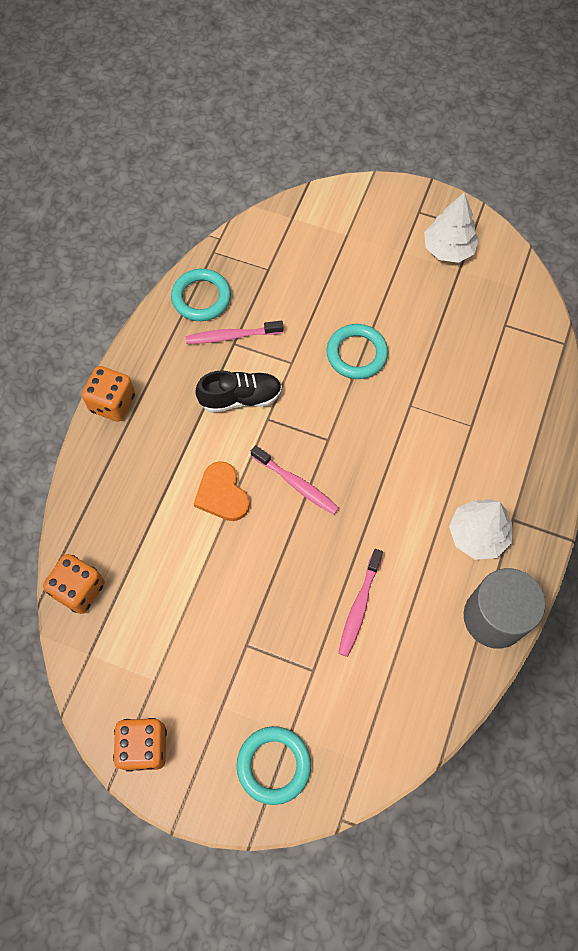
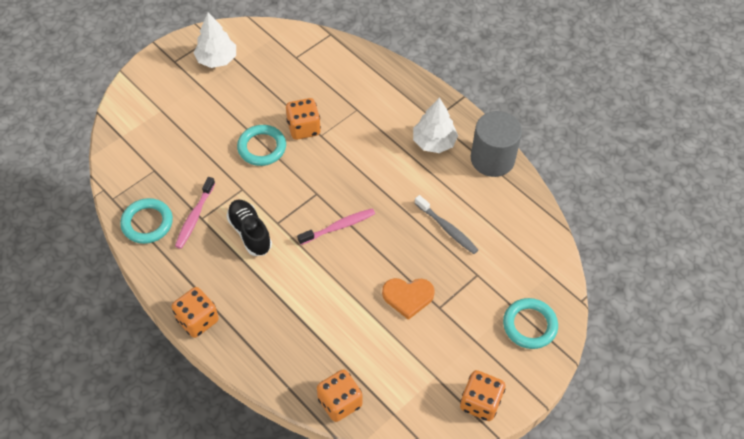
camera: 65 degrees left, 10 degrees down
(222, 494) = (319, 276): orange heart -> orange heart (408, 297)
(240, 398) = (250, 233): black shoe -> black shoe turned 45 degrees counterclockwise
(359, 606) = (447, 229): pink toothbrush -> grey toothbrush
(409, 383) = (303, 128): none -> orange dice

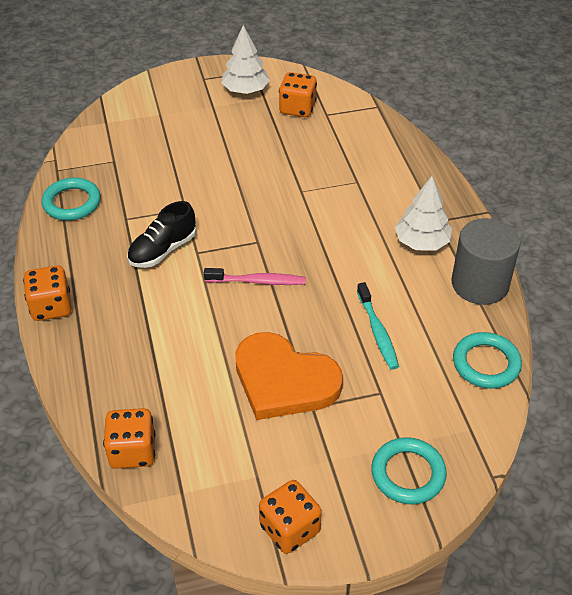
camera: 30 degrees right, 10 degrees down
(194, 217) = (120, 215): pink toothbrush -> none
(250, 233) = (162, 250): black shoe -> black shoe turned 135 degrees counterclockwise
(262, 147) = (232, 180): turquoise ring -> turquoise ring (486, 363)
(303, 128) = (288, 178): orange dice -> orange dice (297, 108)
(408, 297) = (284, 380): orange heart -> orange heart, size x1.71
(447, 229) = (377, 332): grey toothbrush -> turquoise toothbrush

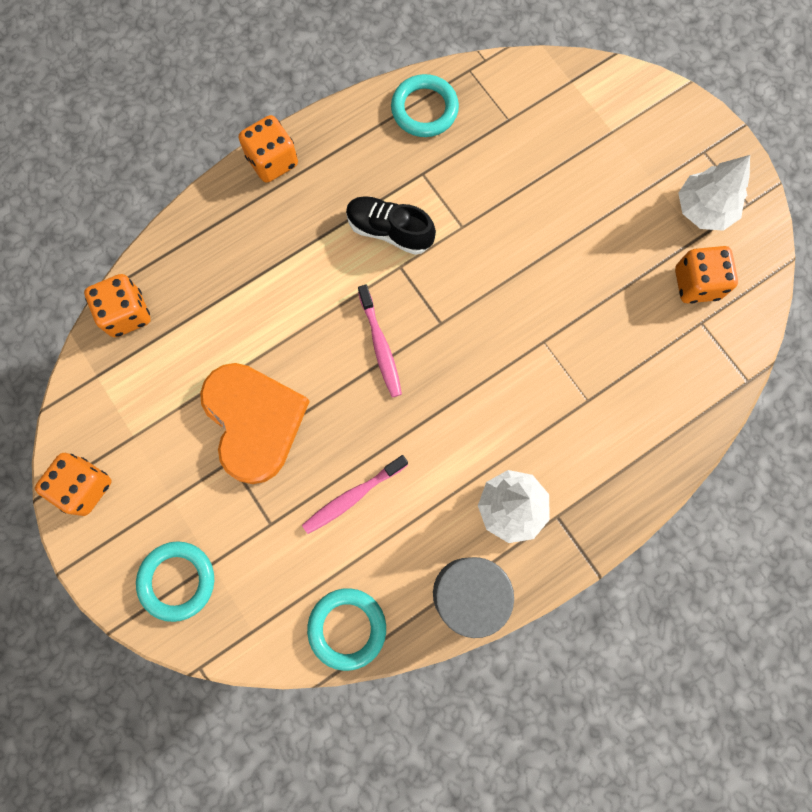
camera: 70 degrees right, 30 degrees up
(284, 380) = (254, 421): orange heart -> orange heart turned 150 degrees clockwise
(377, 332) = (352, 496): turquoise toothbrush -> pink toothbrush

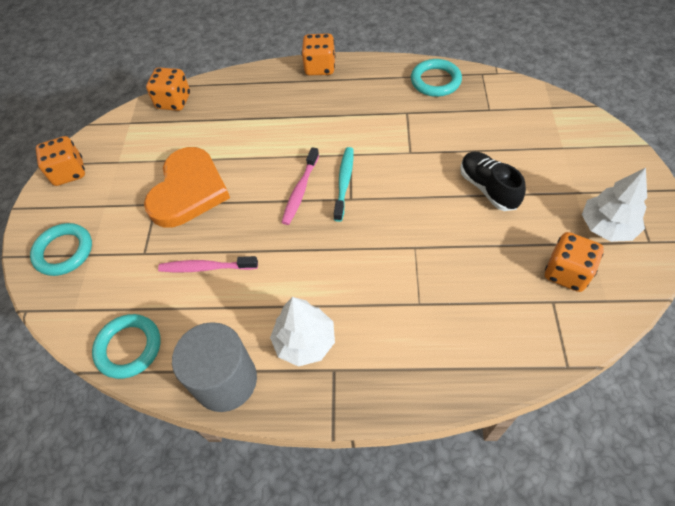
camera: 40 degrees right, 20 degrees down
(389, 231) = (360, 132): black shoe -> black shoe (488, 188)
(420, 307) = (344, 182): none -> turquoise toothbrush

